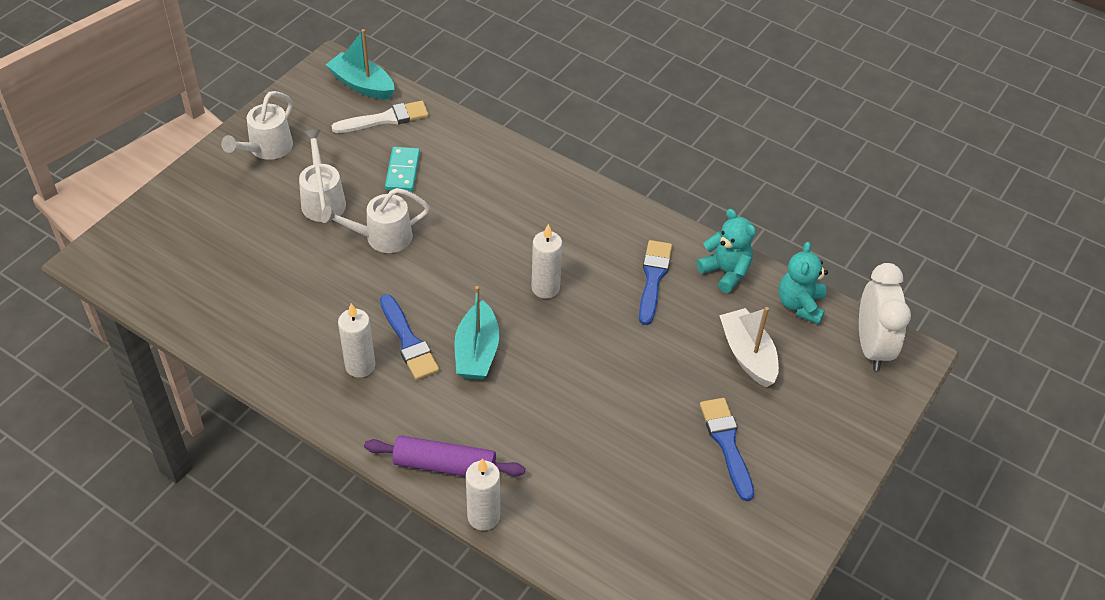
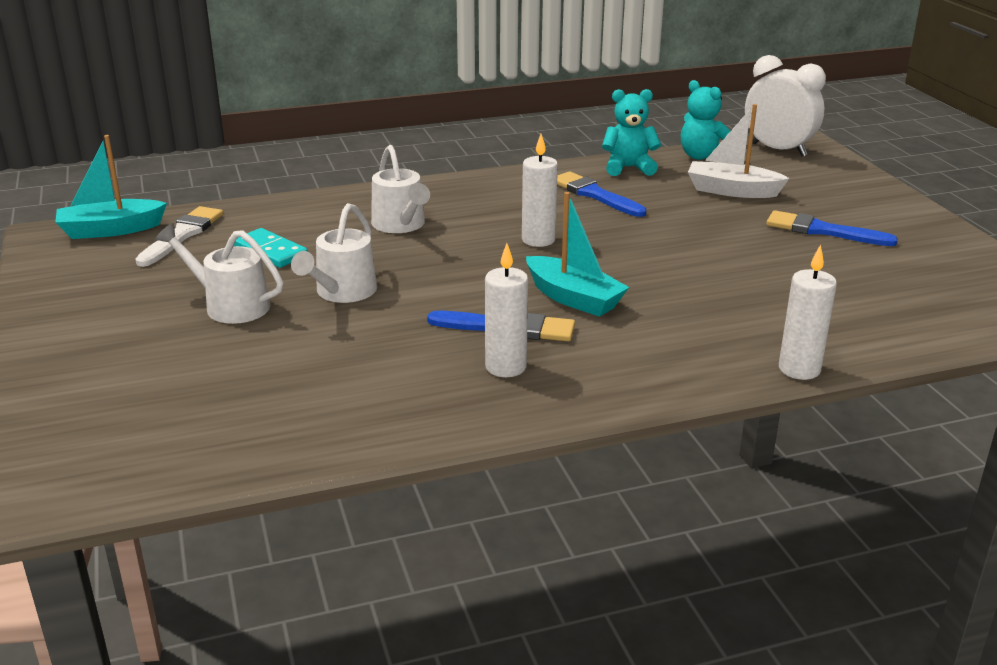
camera: 50 degrees left, 20 degrees down
(266, 149) = (91, 311): white watering can -> white watering can (401, 225)
(444, 465) = (706, 367): purple rolling pin -> none

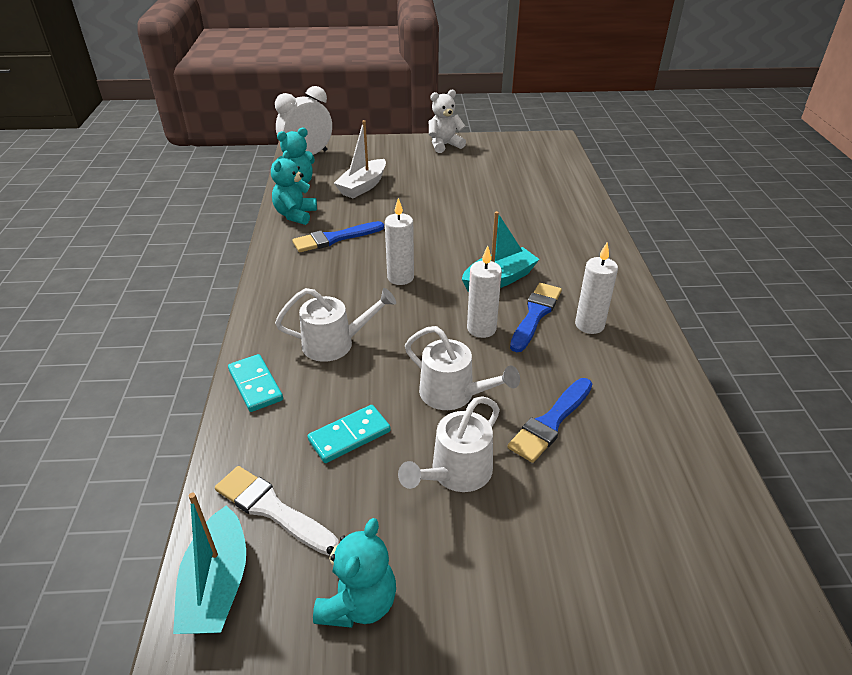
camera: 75 degrees left, 10 degrees up
(90, 281) = (358, 603): none -> turquoise teddy bear
(328, 202) = (255, 385): none -> turquoise domino
(799, 369) = (603, 222): white candle -> white candle (481, 329)
(823, 231) = (438, 173): blue brush -> blue brush (551, 422)
(918, 225) = (444, 145): none -> white teddy bear

